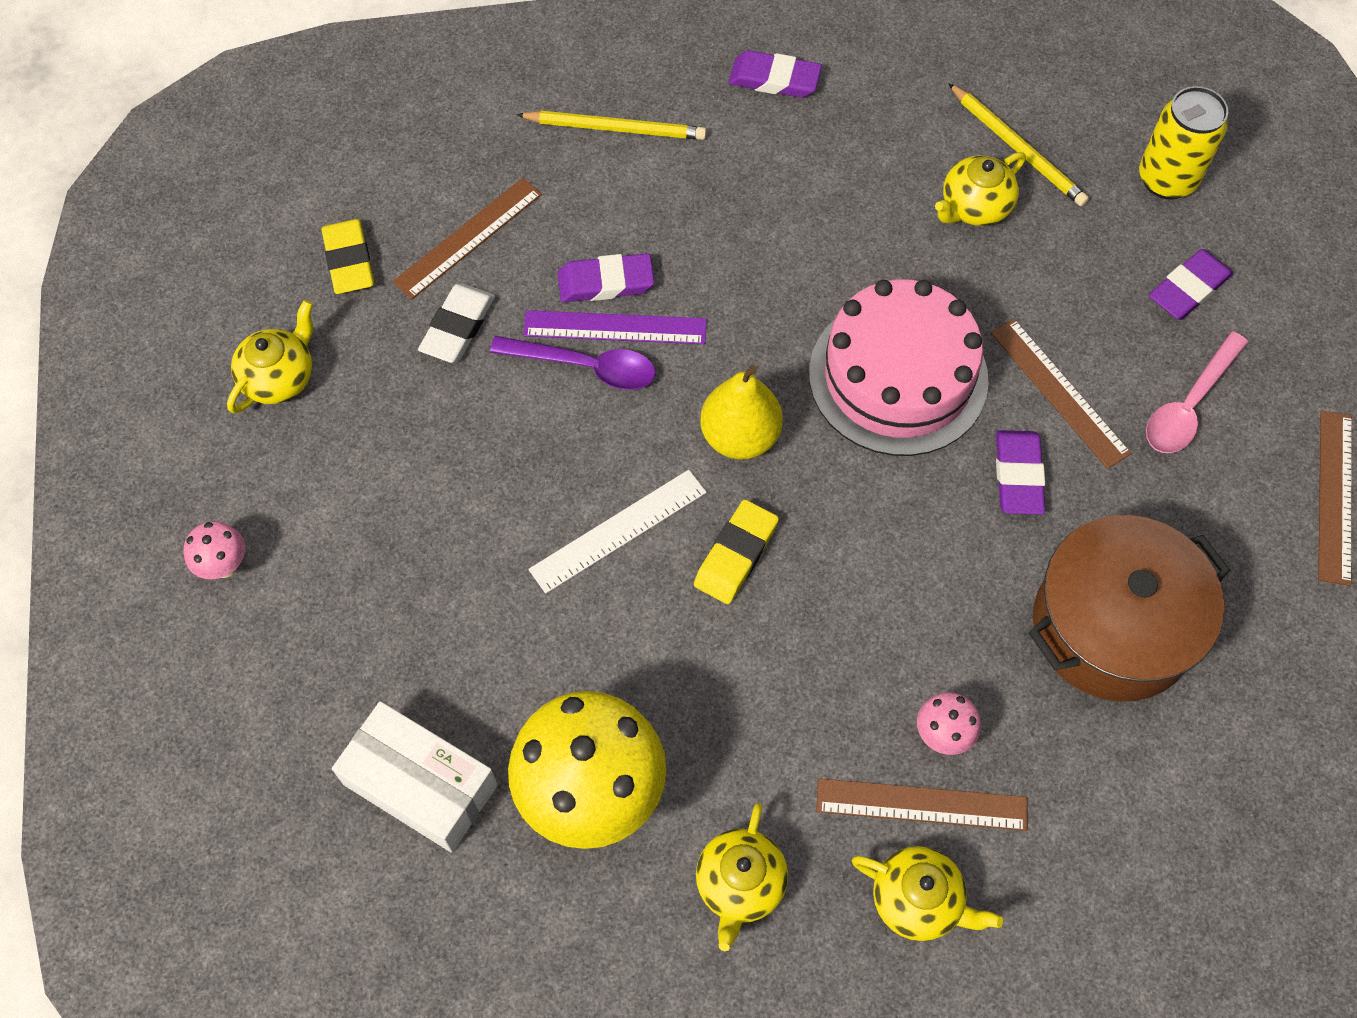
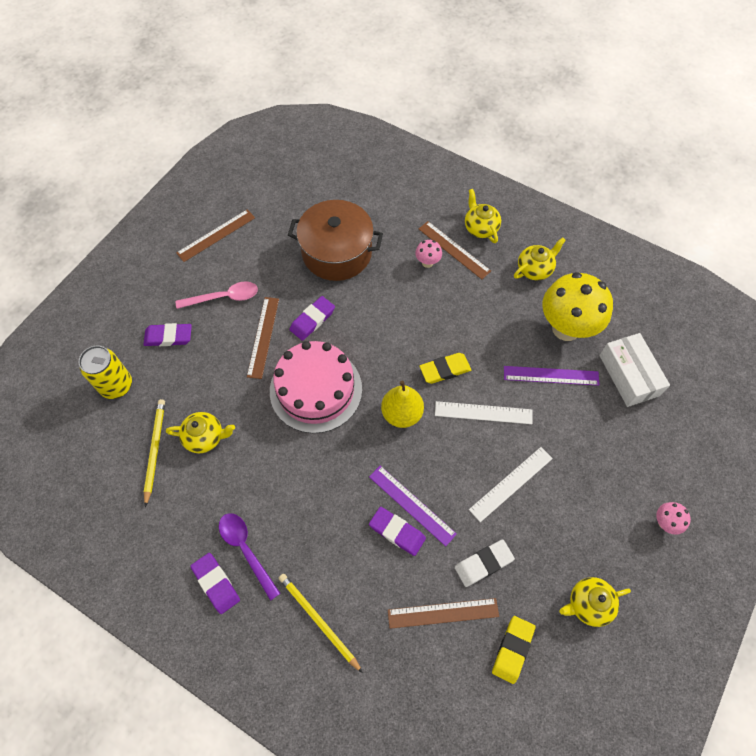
camera: 140 degrees left, 0 degrees up
(496, 456) = (511, 483): none -> white ruler
(555, 678) = (551, 376): none -> purple ruler
(585, 367) = (440, 495): purple spoon -> purple spoon (246, 550)

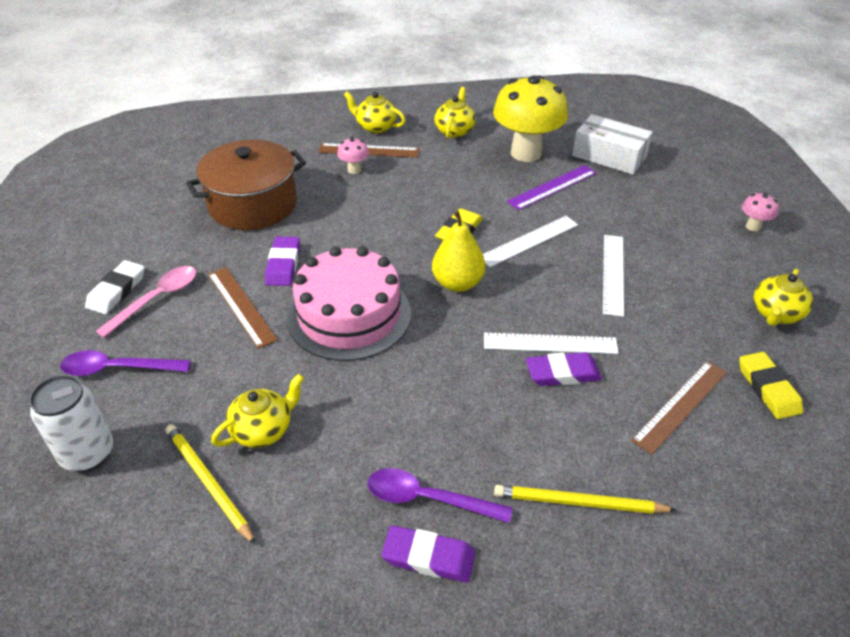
camera: 40 degrees left, 20 degrees down
(117, 386) = (88, 454): yellow can -> white can
(168, 337) = (117, 369): purple eraser -> purple spoon
(216, 235) = (92, 255): brown ruler -> none
(412, 504) = (550, 343): purple ruler -> white ruler
(483, 563) = (664, 344): white eraser -> white eraser (117, 291)

